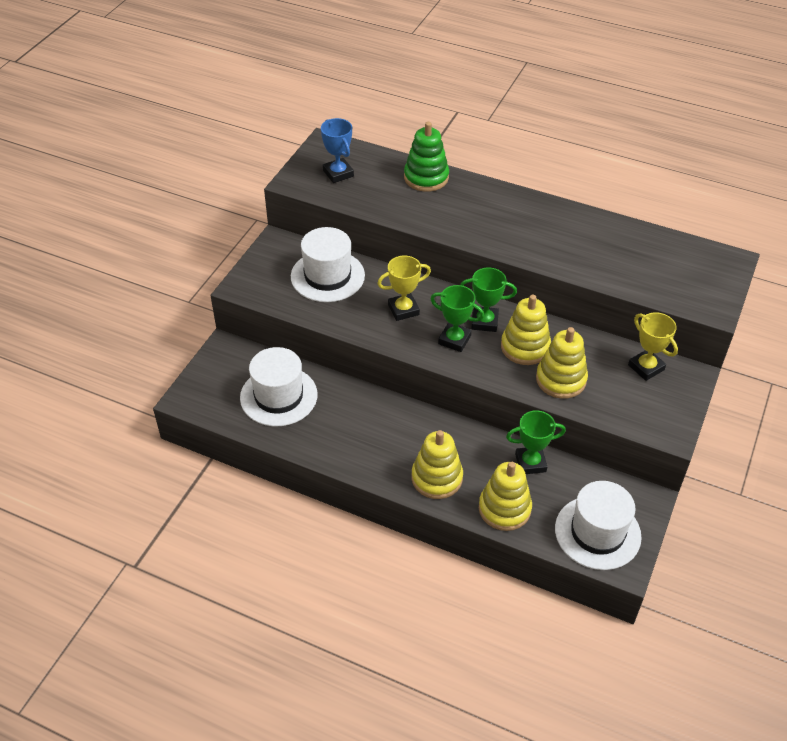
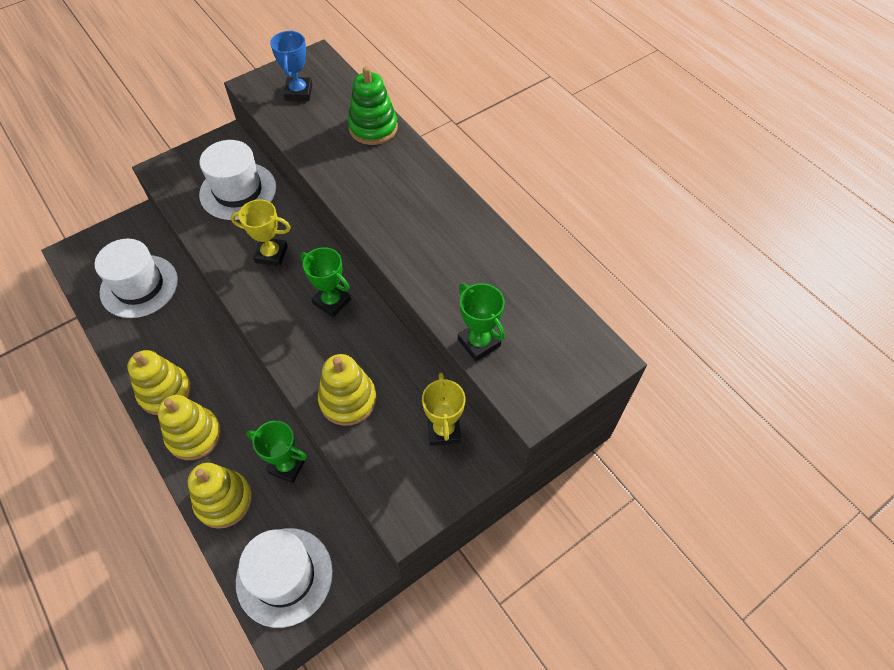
camera: 30 degrees right, 10 degrees up
(454, 340) = (288, 307): green trophy -> green trophy (479, 342)
(525, 347) = (345, 347): yellow stacking toy -> yellow stacking toy (165, 392)

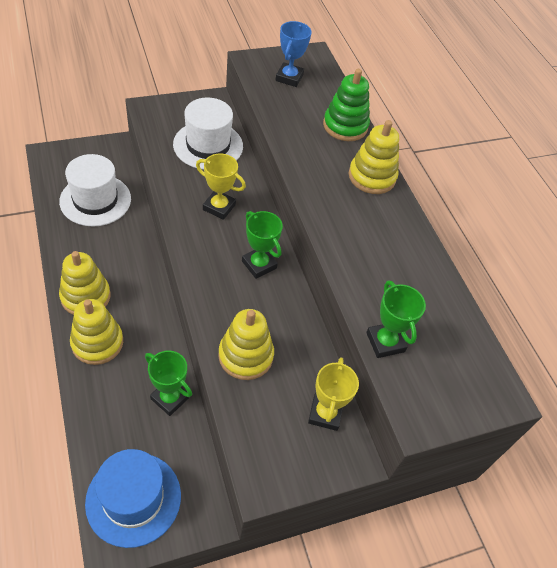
camera: 10 degrees right, 5 degrees down
(224, 500) = (103, 410): yellow stacking toy -> yellow stacking toy (372, 177)
(284, 576) = (133, 499): white hat -> blue hat

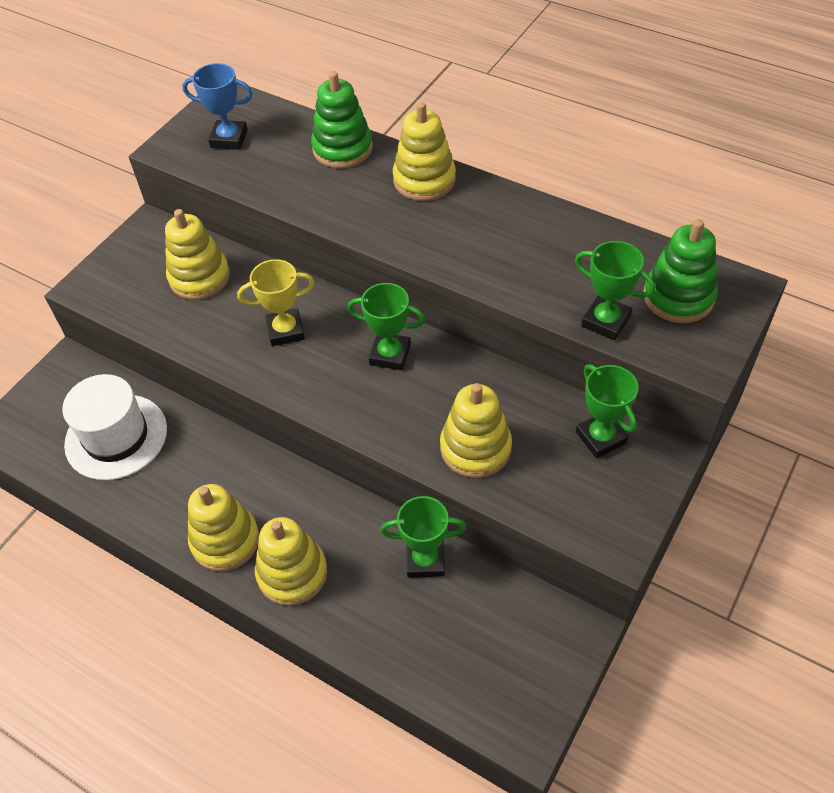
camera: 30 degrees left, 0 degrees up
(133, 499) = (497, 678): blue hat -> none
(208, 145) = (199, 277): white hat -> yellow stacking toy
(289, 78) = (229, 139): blue trophy -> blue trophy turned 60 degrees counterclockwise
(325, 413) = (601, 437): yellow trophy -> green trophy
(450, 366) = (678, 297): none -> green stacking toy

